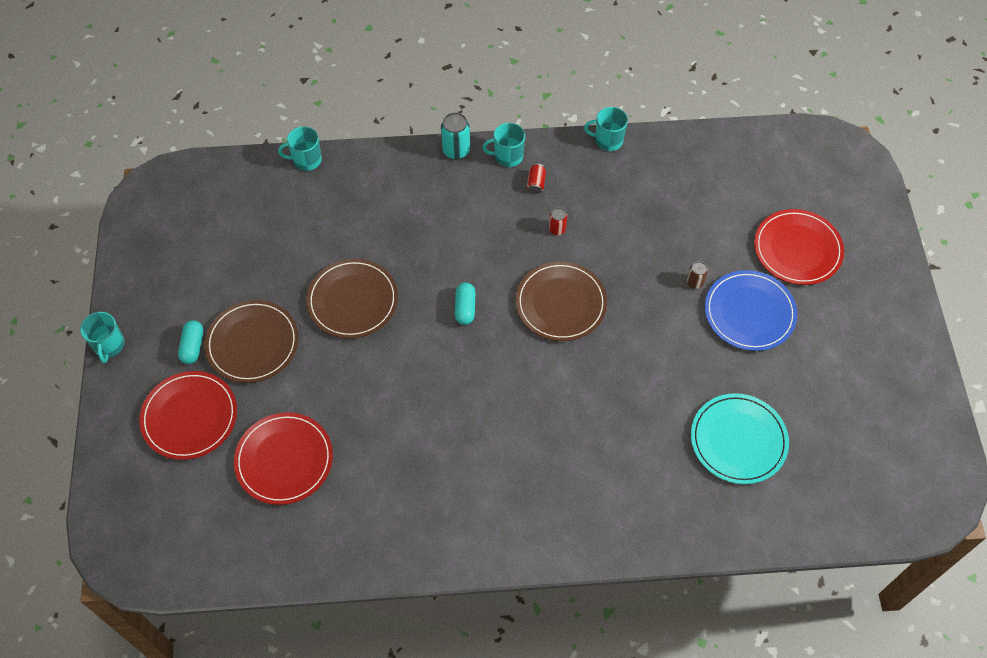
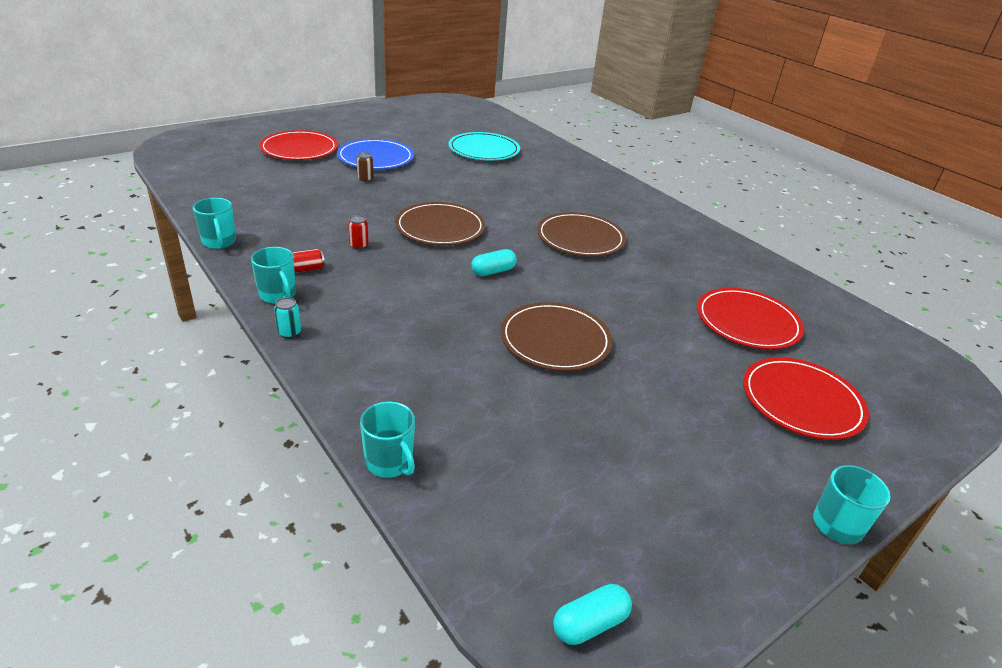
camera: 125 degrees left, 25 degrees down
(193, 346) = (740, 439): turquoise capsule -> turquoise capsule (590, 624)
(252, 343) = (679, 392): brown plate -> brown plate (580, 238)
(456, 150) = (289, 333): turquoise can -> turquoise can, size x0.59

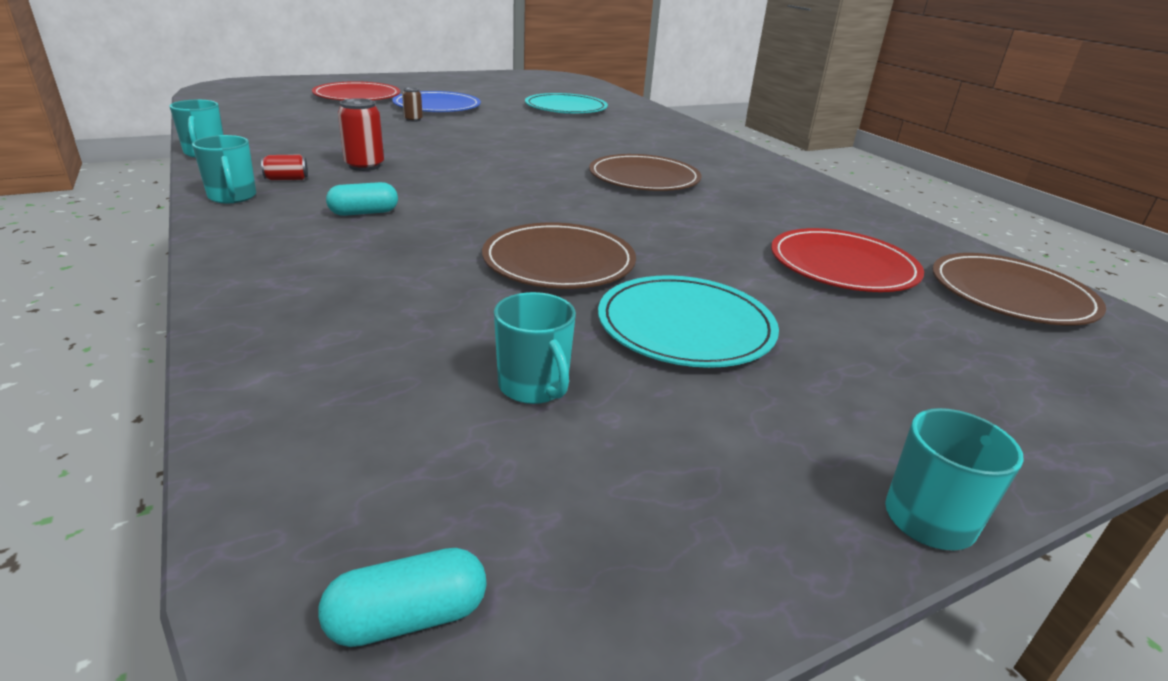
camera: 10 degrees right, 5 degrees down
(289, 333) = (216, 228): turquoise can -> none
(359, 245) = (364, 166): red can -> red can, size x1.69
(389, 462) = (237, 363): turquoise mug -> turquoise mug (534, 386)
(440, 227) = (473, 159): brown plate -> brown plate (1011, 294)
(493, 271) = (515, 197): turquoise capsule -> turquoise capsule (364, 213)
(662, 393) = (685, 326): none -> turquoise plate
(801, 401) = (903, 354): red plate -> none

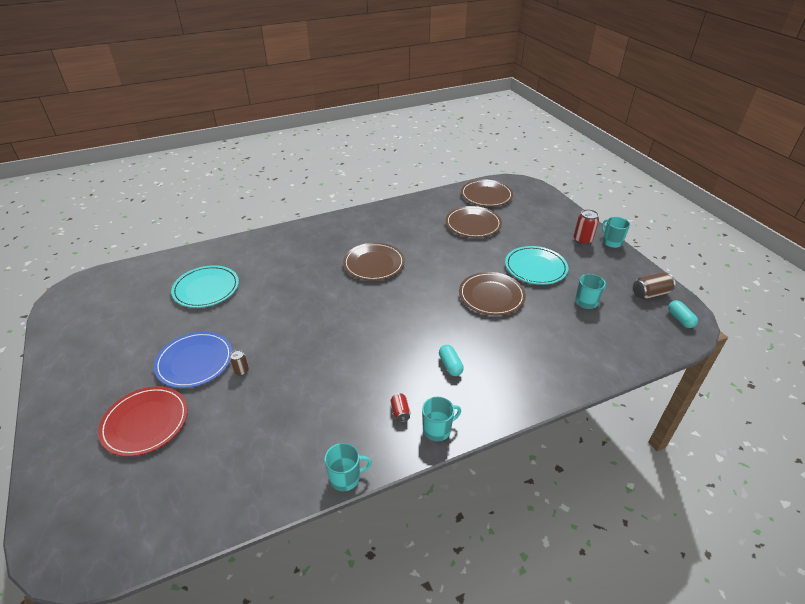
camera: 85 degrees left, 10 degrees up
(364, 166) = (367, 379): red can -> red can (582, 240)
(585, 557) = (650, 294): none -> brown can
(843, 266) = (473, 224): red plate -> brown plate

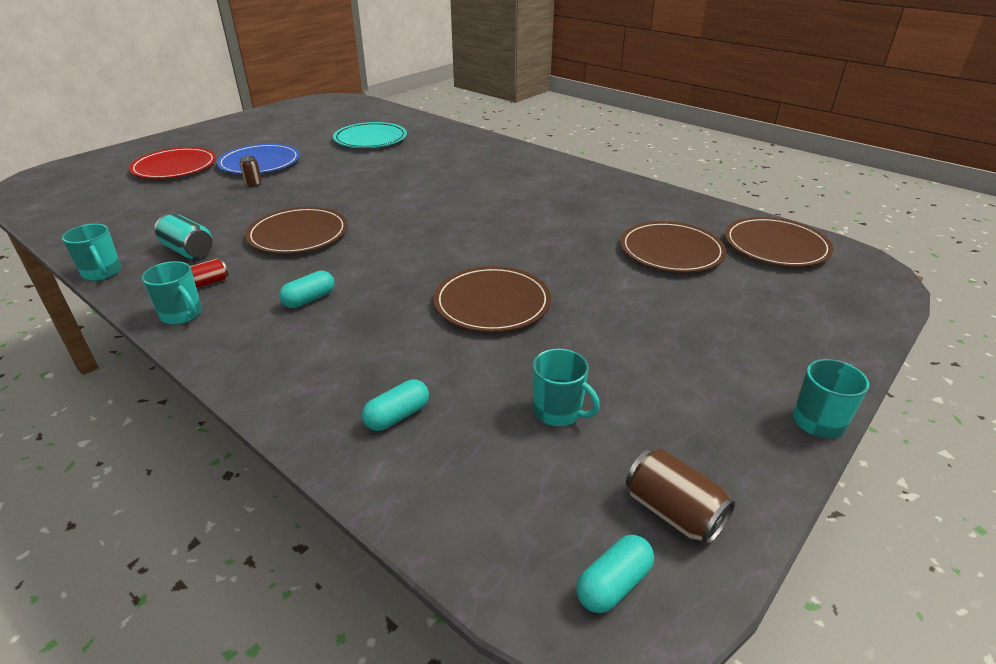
camera: 65 degrees right, 5 degrees down
(342, 421) = (188, 251): none -> turquoise can
(374, 264) = (489, 203): brown plate -> brown plate (298, 234)
(535, 267) = (612, 333): turquoise plate -> none
(574, 351) = (397, 416): none -> turquoise capsule
(582, 240) = (772, 376): red can -> none

